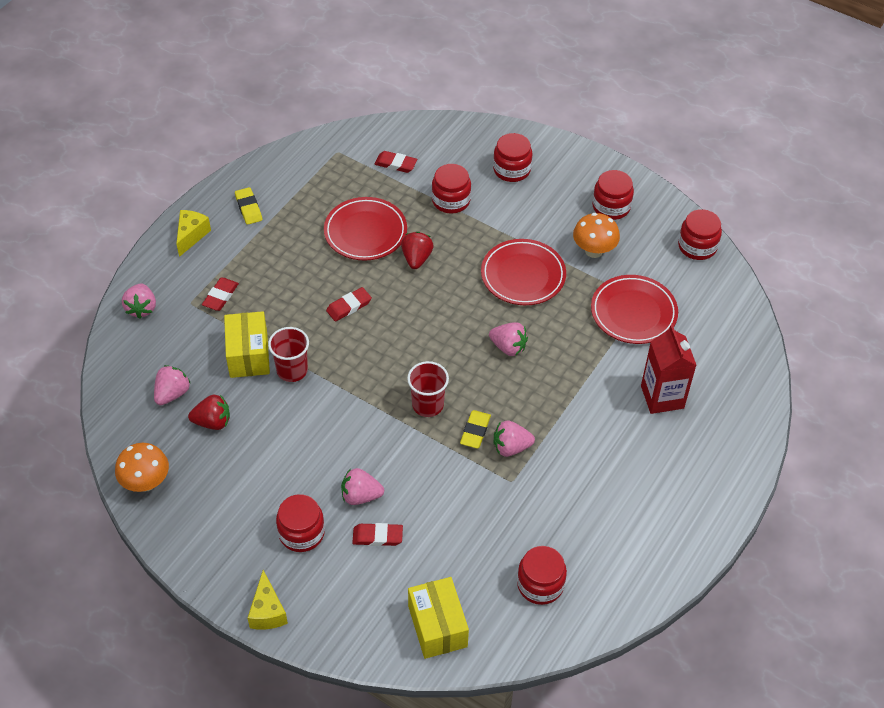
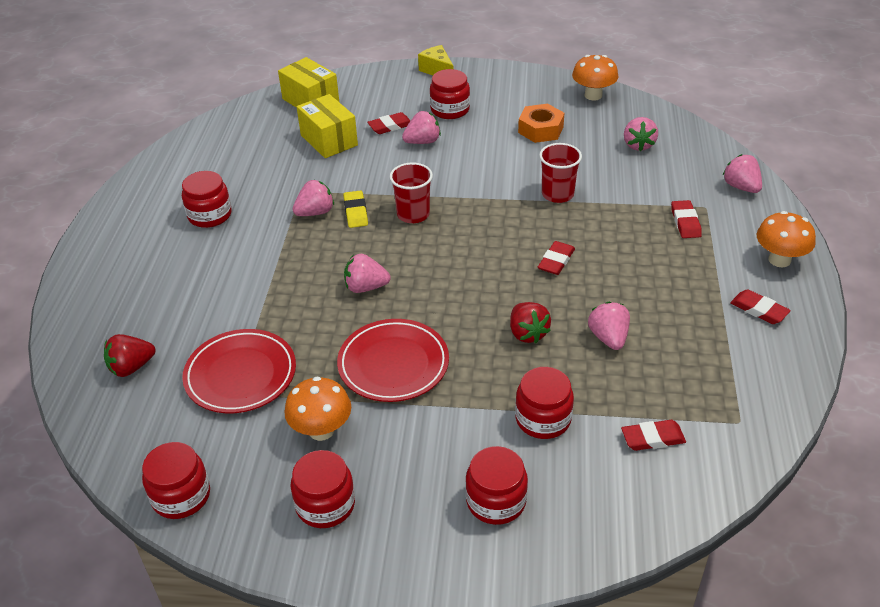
camera: 155 degrees right, 10 degrees down
(191, 235) = (779, 260): yellow cheese -> orange mushroom
(212, 422) = (585, 141): red strawberry -> red strawberry (131, 367)
(239, 457) = (540, 129): none -> orange nut
(248, 208) = (759, 310): yellow eraser -> red eraser
(248, 355) = (607, 190): yellow box -> yellow box (329, 140)
(365, 232) = (608, 338): red plate -> pink strawberry
(540, 584) = (243, 143): red jar -> red jar (210, 215)
(662, 397) = (179, 303): red carton -> none

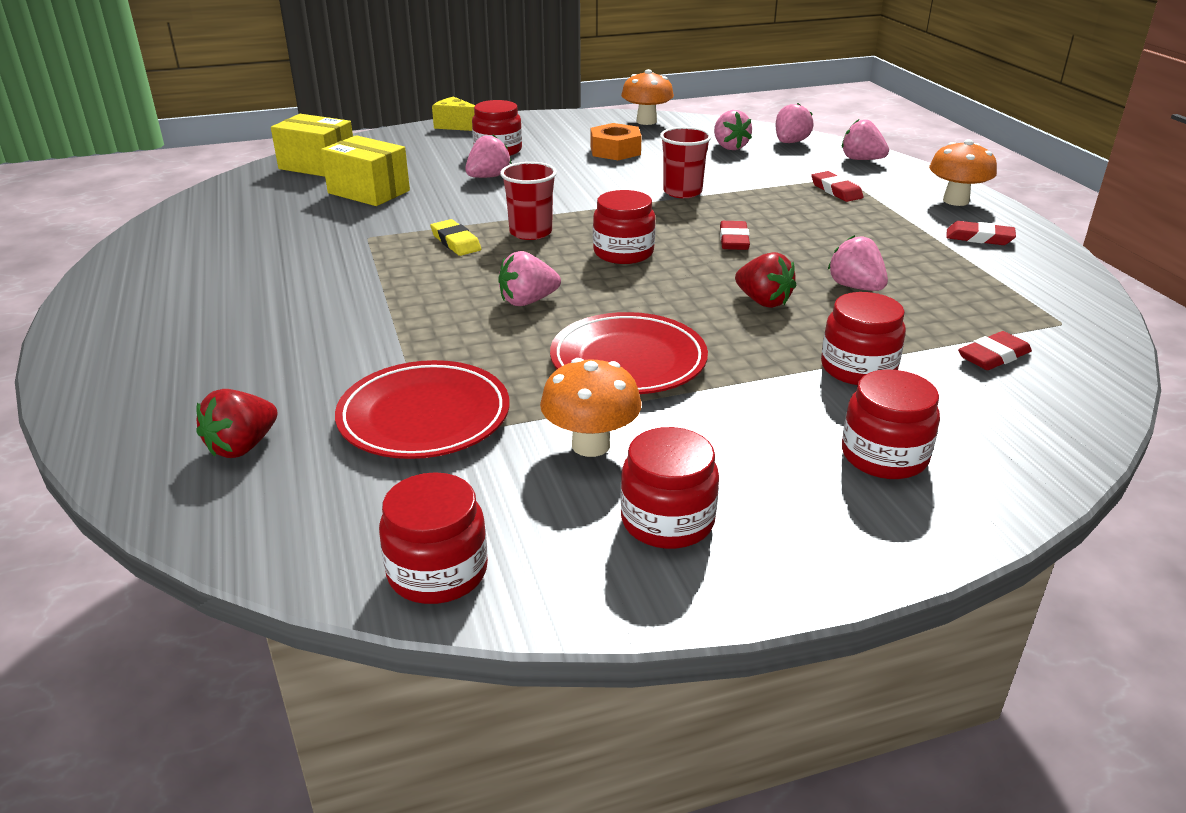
camera: 25 degrees left, 10 degrees down
(210, 215) = (253, 277): red jar -> red jar (623, 253)
(315, 212) = (402, 251): pink strawberry -> pink strawberry (790, 142)
(390, 126) = (437, 171): red eraser -> none

